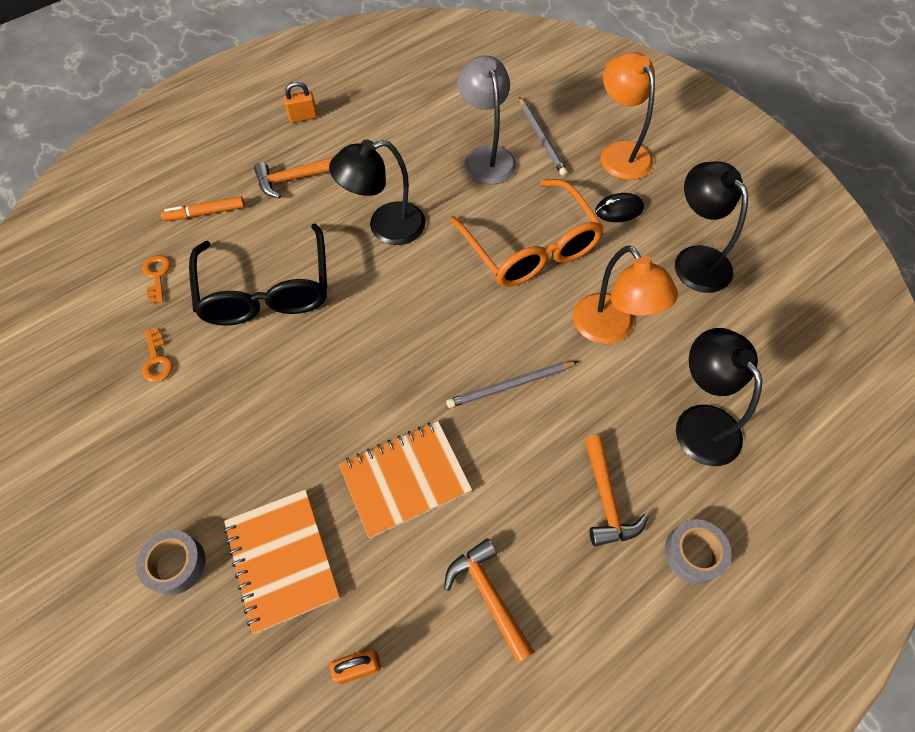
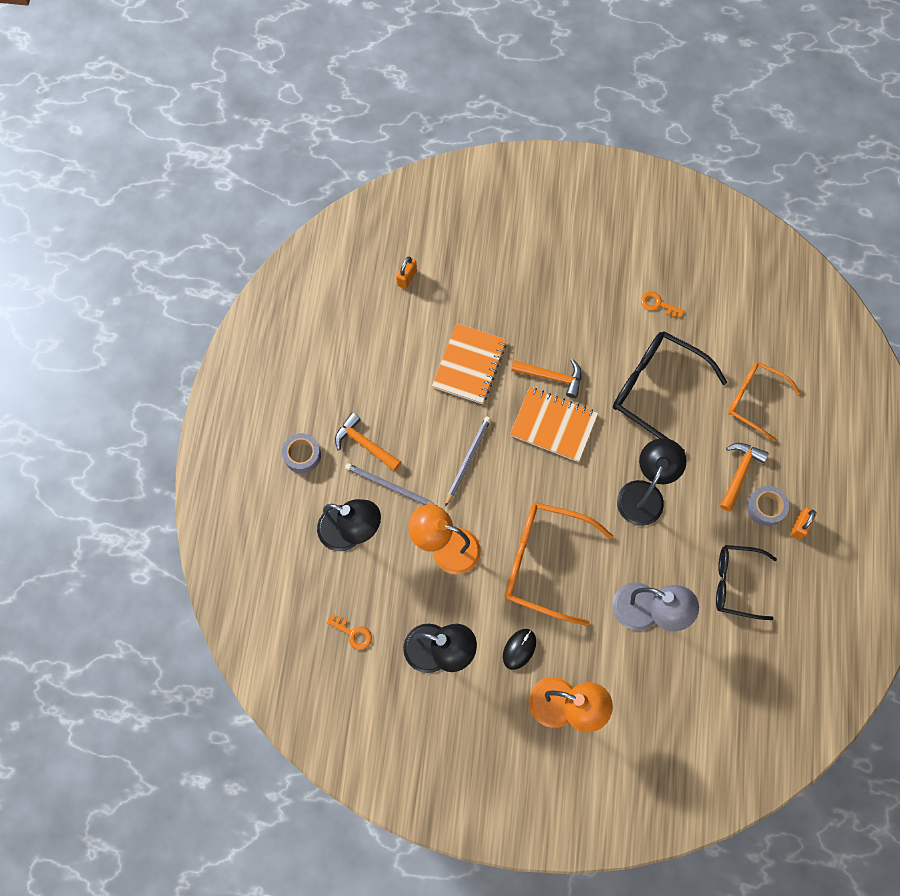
camera: 135 degrees right, 10 degrees up
(157, 276) = (724, 342): orange key -> orange key (353, 633)
(176, 564) = (527, 241): grey tape -> grey tape (765, 508)
(205, 213) = (755, 401): orange marker -> orange glasses
(282, 560) = (484, 283): orange notebook -> orange notebook (553, 425)
(396, 122) = (737, 583): none -> black glasses
(488, 595) = (380, 352): orange hammer -> orange hammer (552, 377)
(542, 138) = (628, 667): grey pencil -> grey pencil (390, 486)

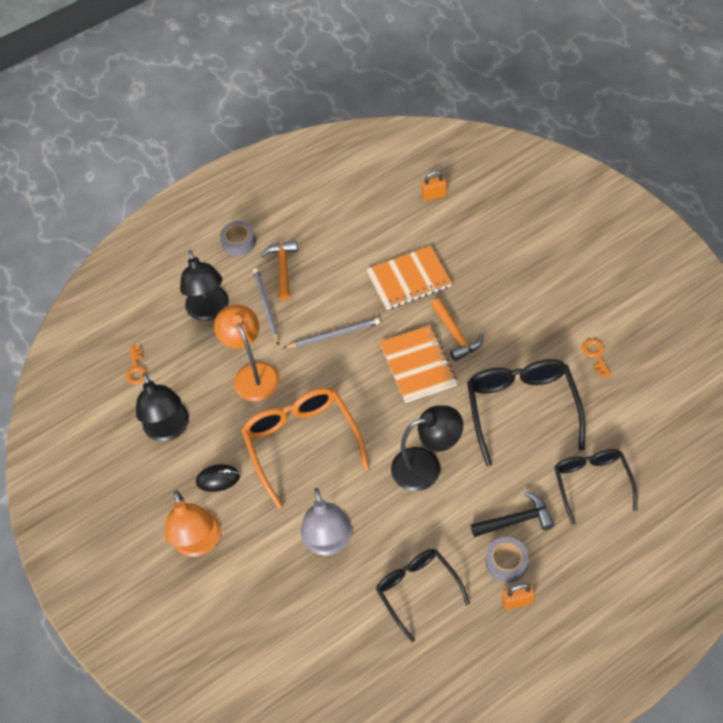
camera: 55 degrees right, 15 degrees down
(739, 472) = (516, 520): orange hammer -> black hammer
(755, 401) = (592, 484): orange glasses -> black glasses

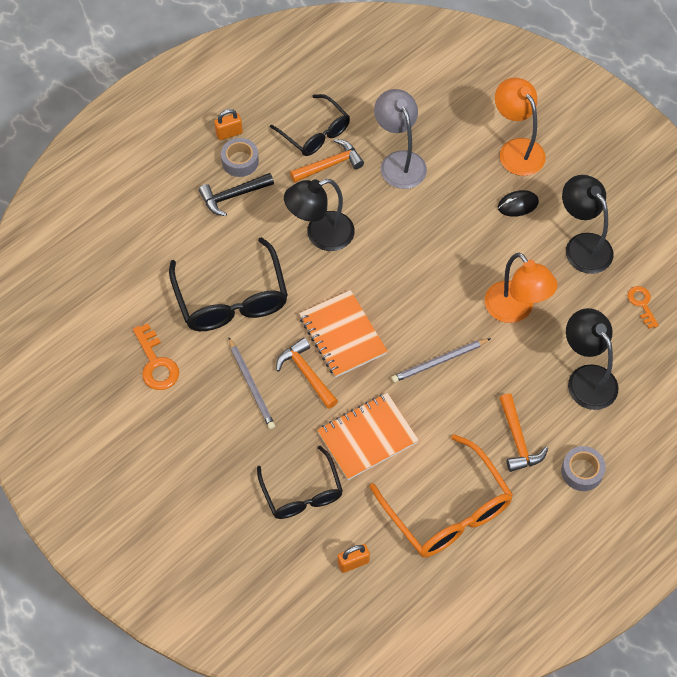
camera: 165 degrees right, 5 degrees up
(266, 306) = (523, 389): grey pencil -> grey pencil (251, 385)
(302, 444) = (445, 244): orange glasses -> orange glasses (446, 509)
(405, 547) = (330, 165): none -> orange hammer
(592, 484) = (163, 234): black glasses -> black glasses (302, 492)
(595, 355) = (156, 363): orange key -> orange key, size x1.54

